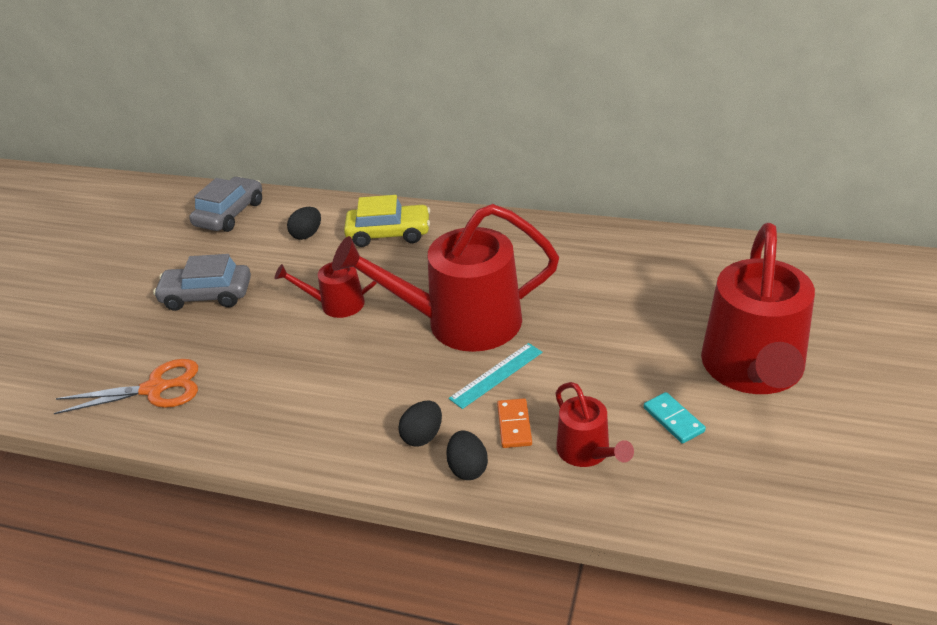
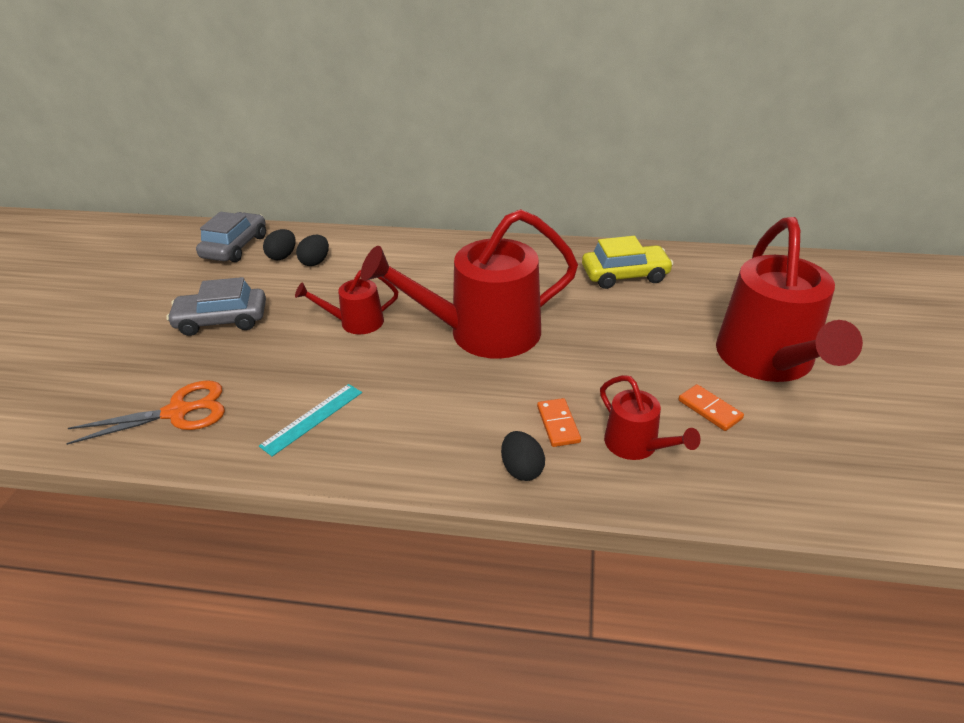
camera: 10 degrees left, 0 degrees up
(389, 233) = (395, 258): yellow car -> yellow car (625, 275)
(422, 436) = (468, 441): black egg -> black egg (282, 256)
(496, 375) = (529, 379): turquoise ruler -> turquoise ruler (312, 419)
(673, 420) = (709, 409): turquoise domino -> orange domino

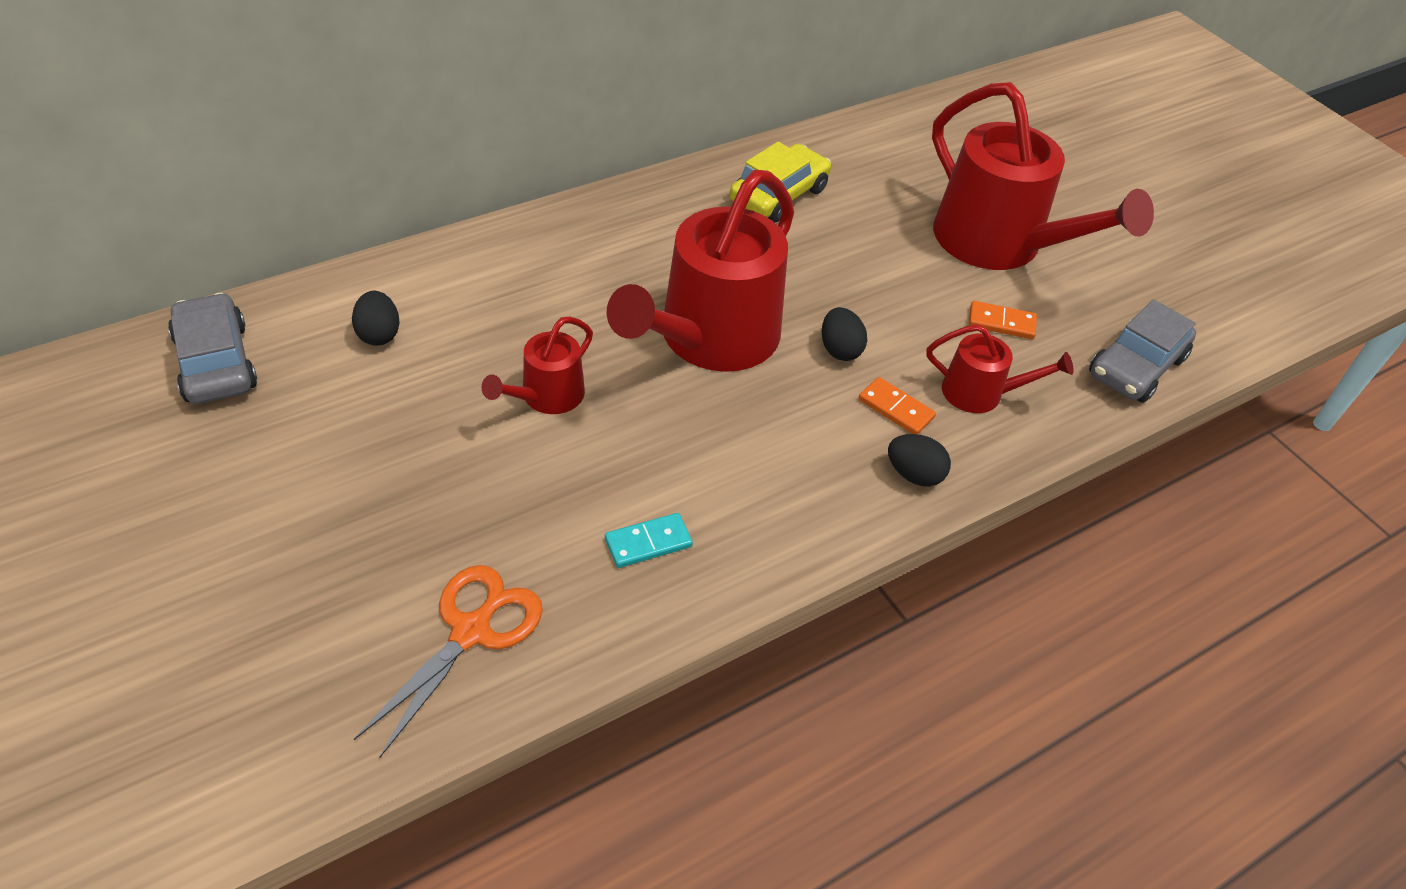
camera: 45 degrees left, 10 degrees up
(222, 320) = (357, 482): grey car -> grey car (1136, 366)
(282, 256) = (316, 346): black egg -> black egg (839, 349)
(312, 419) = (648, 542): turquoise ruler -> turquoise domino

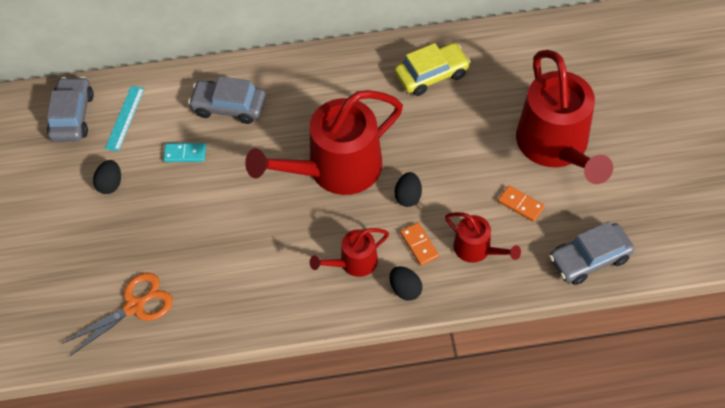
camera: 30 degrees right, 10 degrees up
(317, 345) = (125, 118): none -> turquoise ruler
(379, 334) = (158, 119): black egg -> black egg (110, 184)
(493, 293) = (229, 106): none -> grey car
(547, 396) = (228, 182): red watering can -> red watering can (354, 262)
(648, 542) = (240, 285): turquoise domino -> turquoise domino (185, 153)

